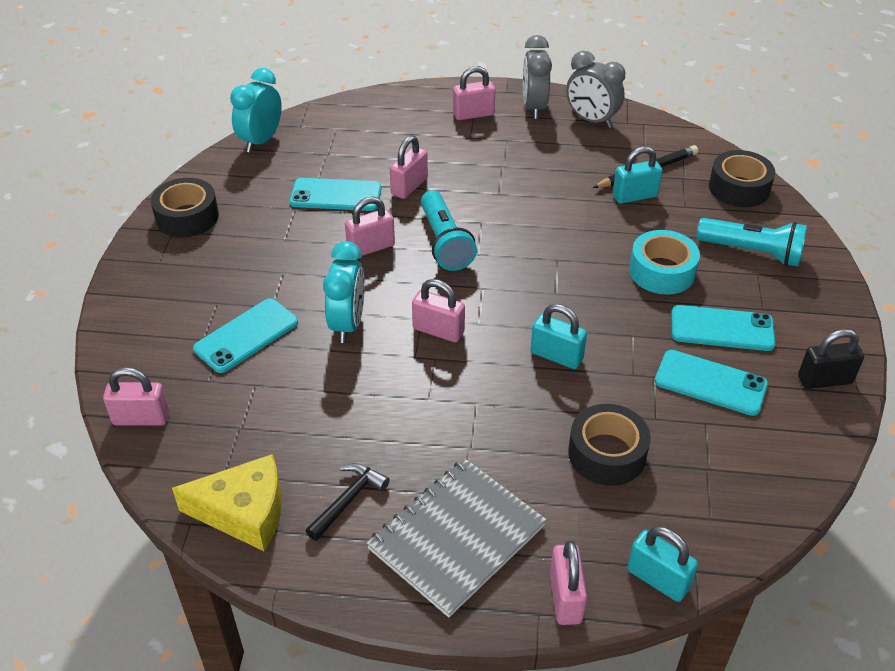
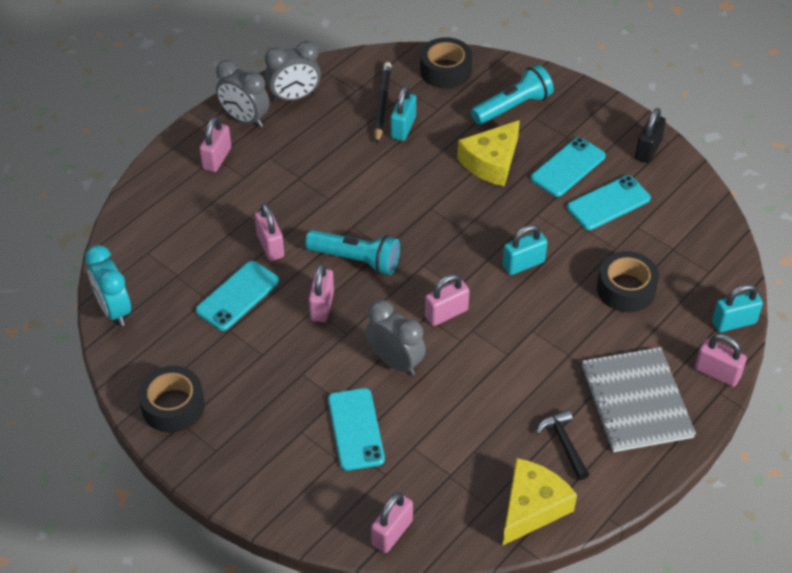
camera: 55 degrees left, 5 degrees up
(348, 324) = (395, 362): turquoise clock -> grey clock
(662, 271) = (491, 162): turquoise tape -> yellow cheese

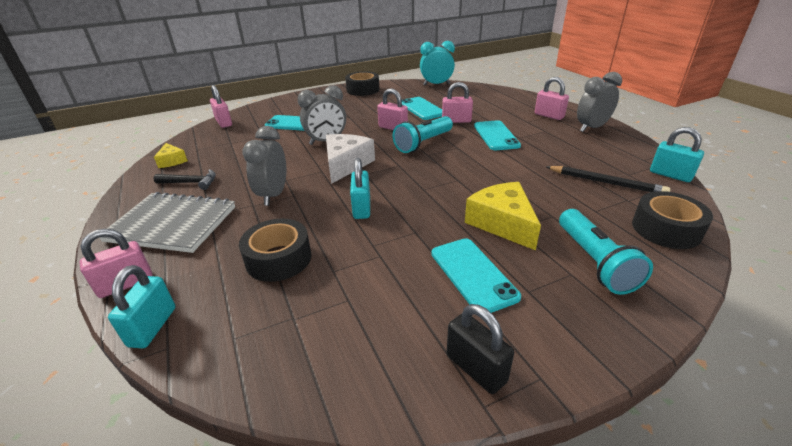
camera: 115 degrees right, 15 degrees down
(294, 97) = (618, 147): grey clock -> grey clock (273, 195)
(403, 127) = (568, 186): turquoise padlock -> turquoise padlock (670, 175)
(446, 313) = (346, 164): pink padlock -> white cheese
(532, 507) = (172, 161): yellow cheese -> yellow cheese, size x0.55
(608, 203) = (399, 288): turquoise phone -> turquoise phone (496, 136)

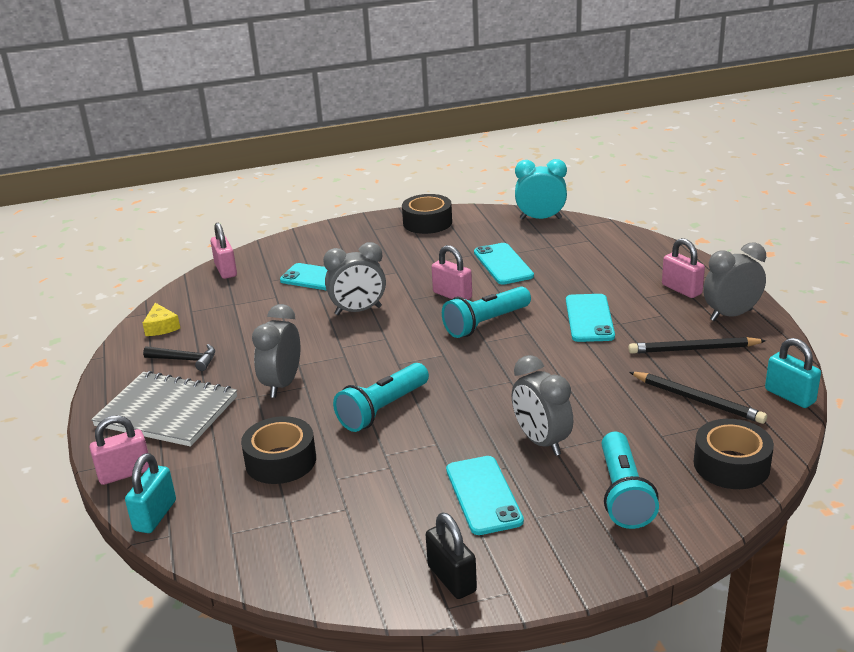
camera: 10 degrees right, 5 degrees down
(346, 164) = (376, 348): white cheese -> none
(361, 208) = (383, 410): turquoise padlock -> turquoise flashlight
(456, 121) = (544, 289): pink padlock -> none
(502, 223) = (541, 442): yellow cheese -> grey clock
(580, 150) = (693, 349): none -> black pencil

